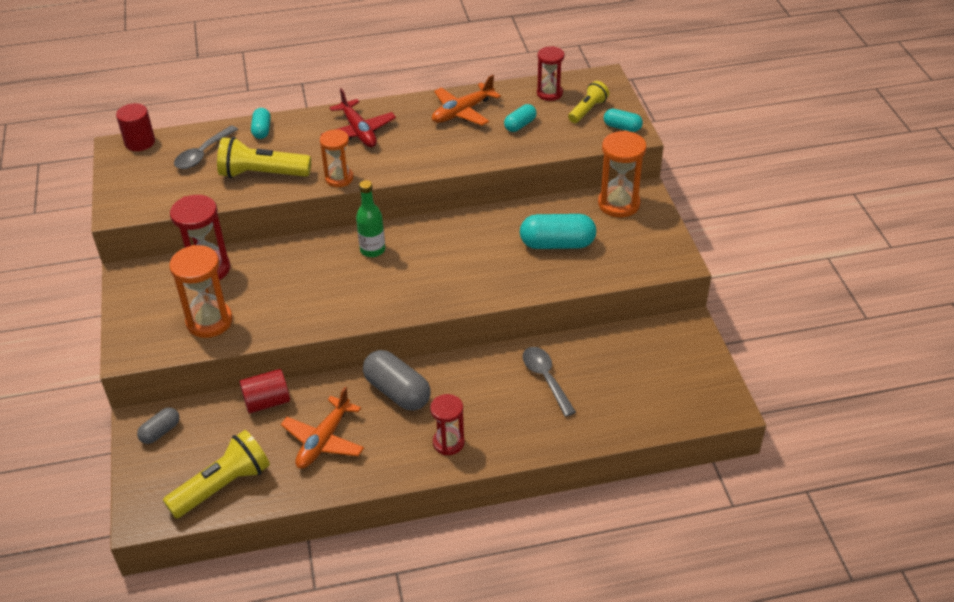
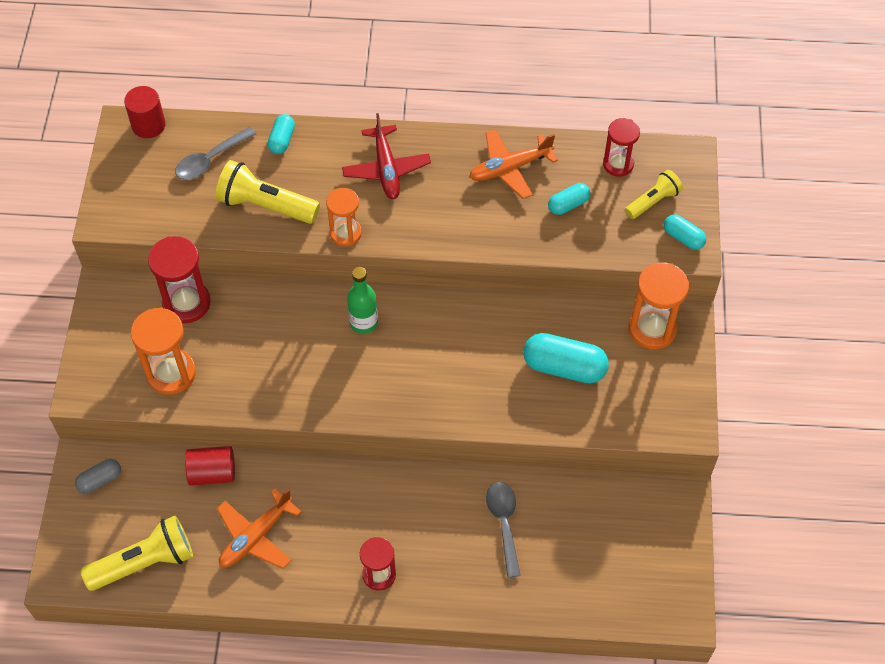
camera: 15 degrees right, 15 degrees up
(397, 392) = (346, 497): grey capsule -> none

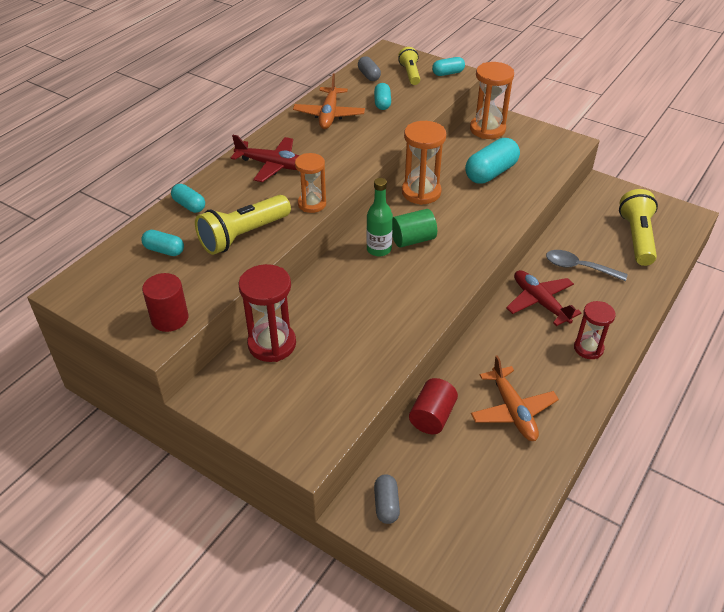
camera: 60 degrees left, 15 degrees down
(144, 562) = (496, 502): yellow flashlight -> yellow flashlight (637, 238)
(148, 125) = (85, 274): red cylinder -> red cylinder (169, 318)
(171, 373) = (336, 381): orange hourglass -> orange hourglass (421, 192)
(210, 160) = (164, 250): grey spoon -> turquoise capsule
(397, 344) = (412, 239): none -> green cylinder
(422, 505) = (540, 302): none -> red plane
(618, 164) = (369, 75): red hourglass -> grey capsule

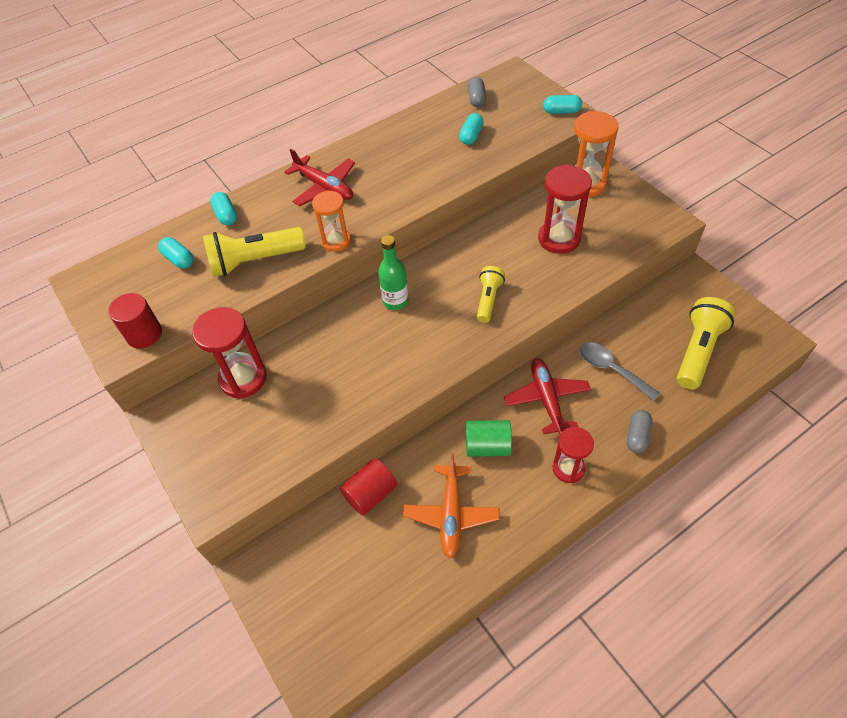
camera: 25 degrees right, 10 degrees up
(329, 115) = (410, 139): orange plane -> none
(386, 504) = (280, 572): grey capsule -> grey capsule (637, 436)
(410, 74) = (521, 105): yellow flashlight -> yellow flashlight (488, 299)
(412, 239) = (434, 298): green cylinder -> green cylinder (487, 446)
(421, 192) = (473, 245): orange hourglass -> none
(491, 173) = (559, 239): turquoise capsule -> red hourglass

